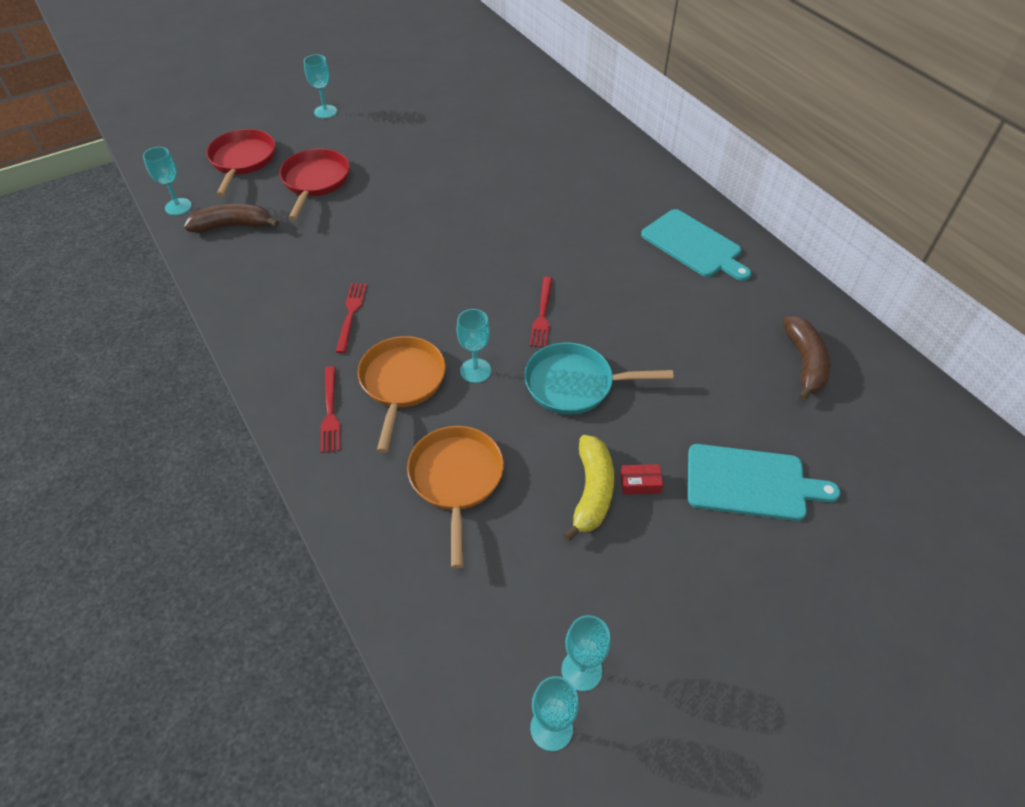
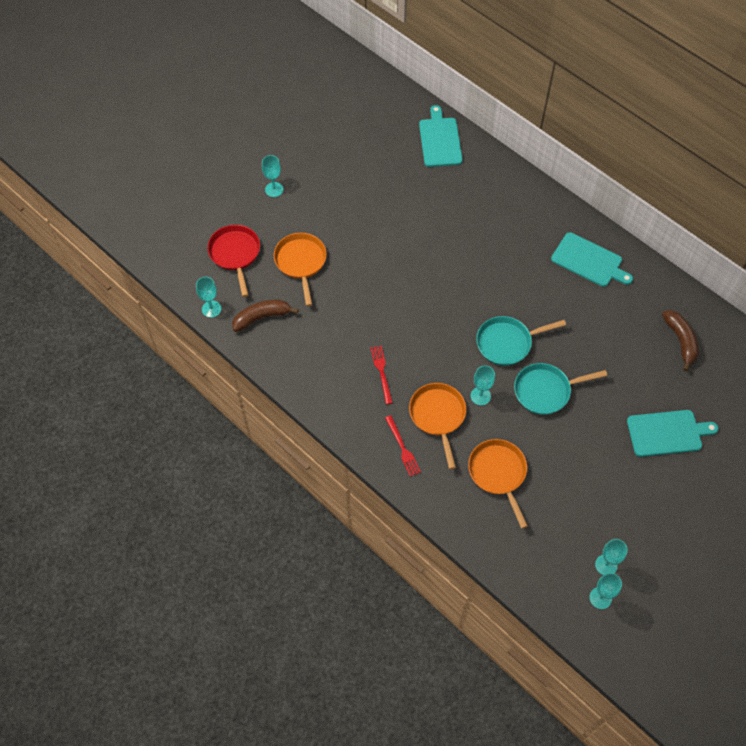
camera: 15 degrees left, 10 degrees up
(315, 182) = (301, 263): red pan -> orange pan
(542, 315) = (507, 343): red fork -> turquoise pan
(545, 100) = (440, 140): none -> turquoise cutting board
(592, 492) = (579, 461): yellow banana -> none
(640, 483) = (605, 449): red box -> none

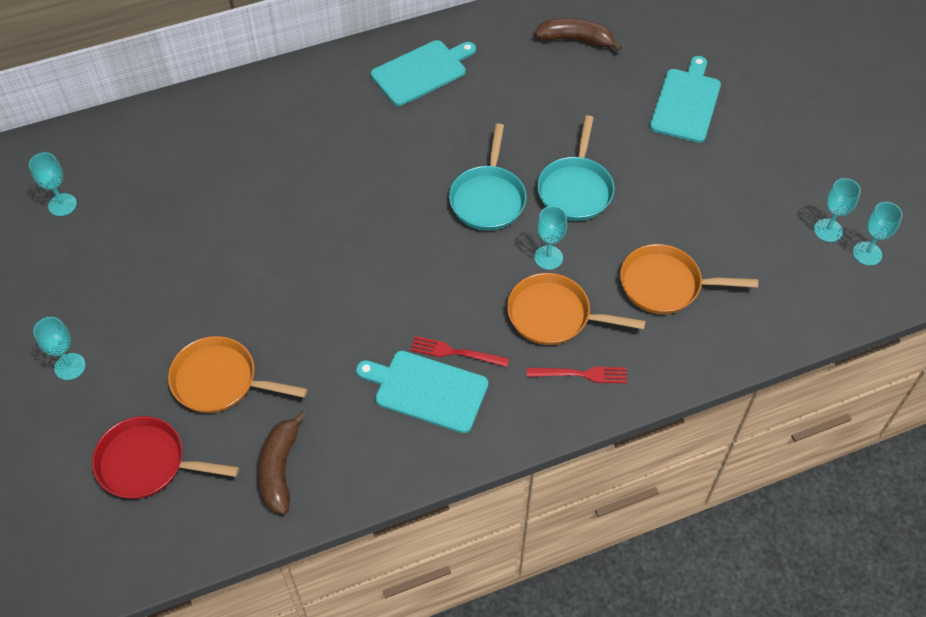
camera: 65 degrees left, 5 degrees down
(211, 309) = (222, 534): turquoise goblet -> turquoise goblet (62, 205)
(440, 140) = (138, 139): turquoise cutting board -> turquoise cutting board (427, 390)

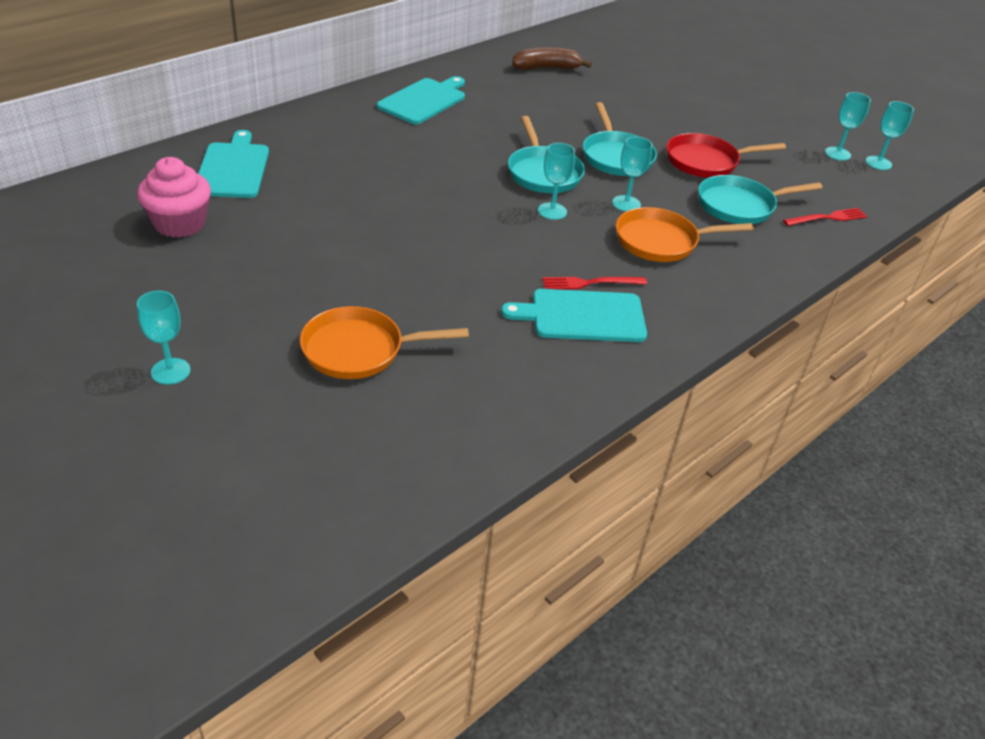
camera: 25 degrees left, 15 degrees down
(62, 205) = (93, 239): turquoise goblet -> turquoise goblet (552, 211)
(135, 200) = (179, 223): none -> pink cupcake
(148, 463) = (315, 438): red pan -> red pan (706, 162)
(280, 468) = (472, 410): brown banana -> none
(581, 374) = (716, 278): red fork -> red fork (827, 218)
(666, 285) = (740, 206): orange pan -> turquoise pan
(686, 103) = (666, 94): turquoise cutting board -> turquoise cutting board (233, 168)

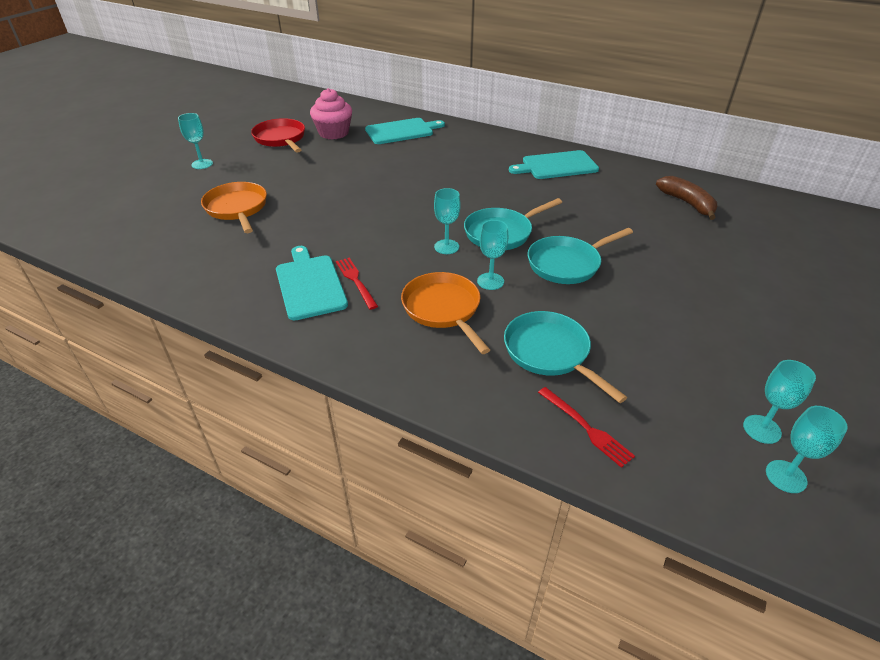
camera: 75 degrees right, 0 degrees up
(424, 100) = (556, 166): turquoise cutting board -> turquoise cutting board turned 150 degrees clockwise
(706, 162) = (617, 319): red pan -> red pan (281, 139)

